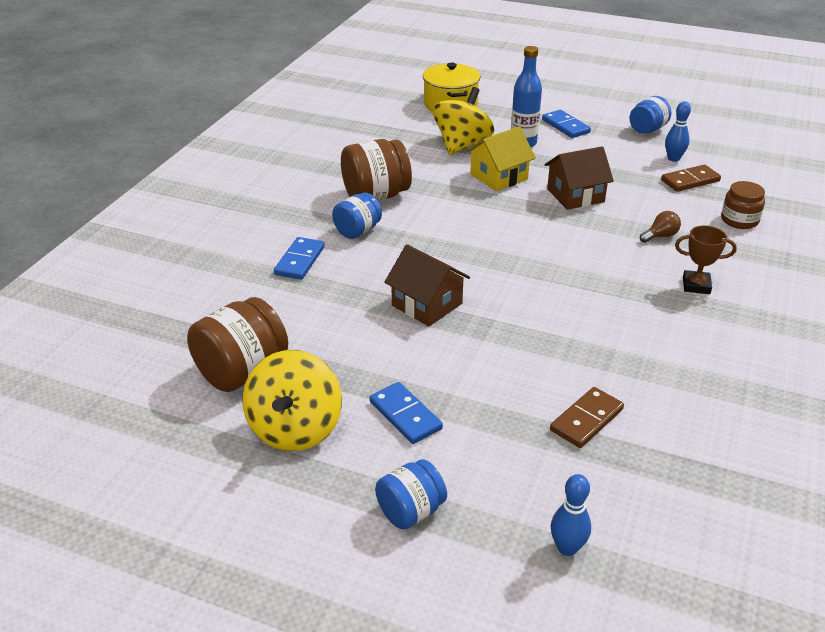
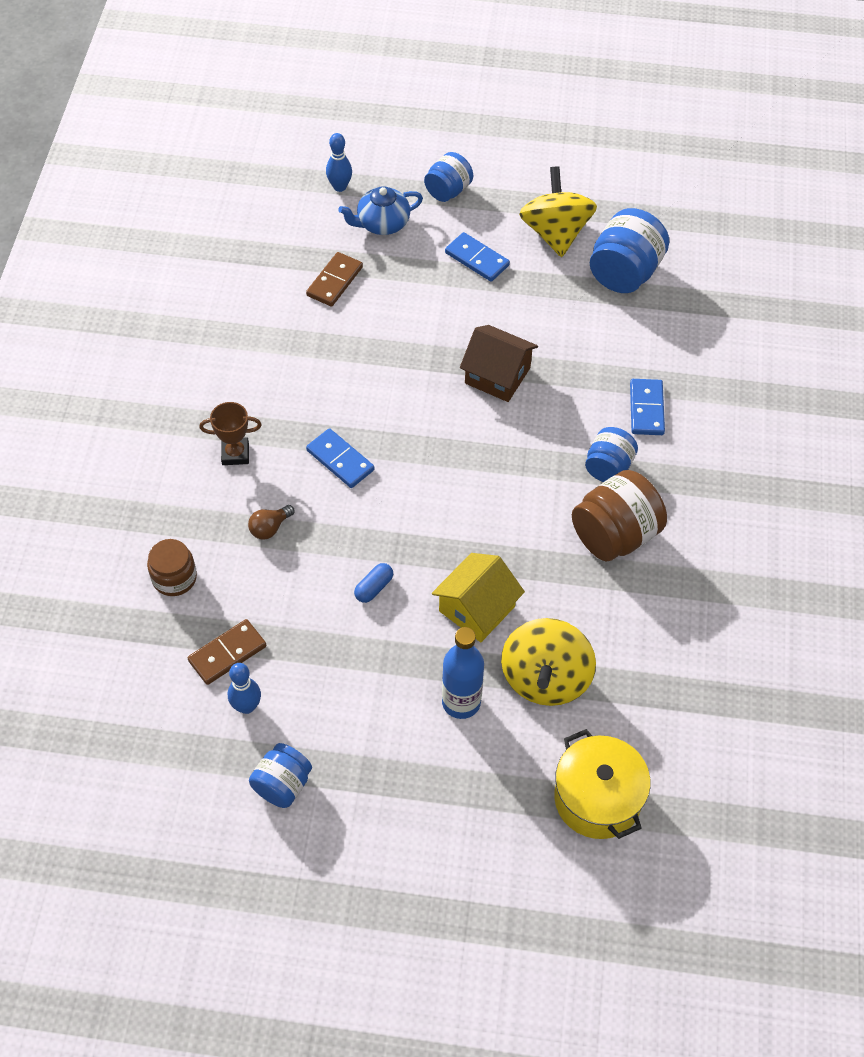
camera: 165 degrees right, 20 degrees up
(242, 372) = (624, 273): brown jar -> blue jar
(514, 481) = (382, 224): none -> blue teapot
(565, 126) = (407, 767): blue domino -> blue domino (340, 460)
(575, 195) = (374, 588): brown house -> blue capsule

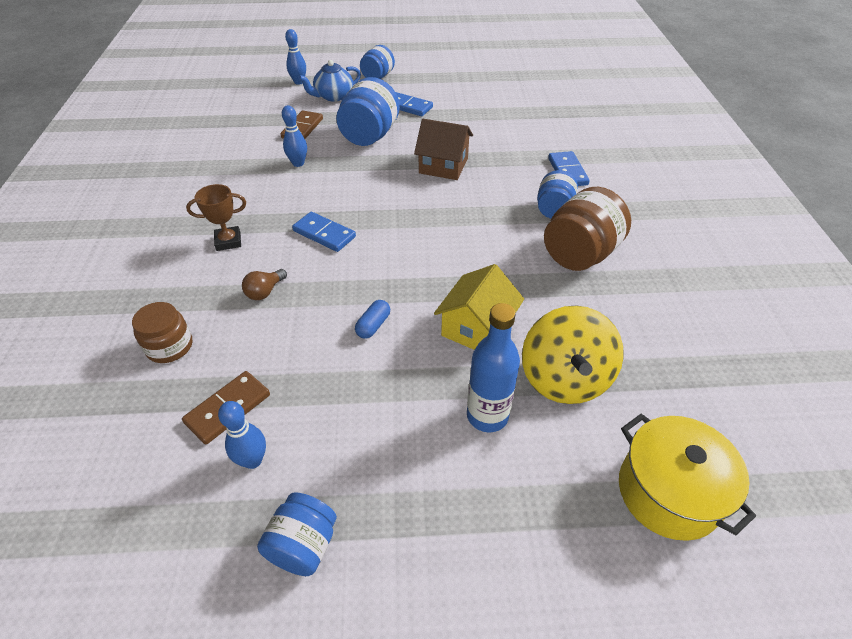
camera: 10 degrees left, 10 degrees down
(323, 344) = (298, 163): none -> blue bowling pin
(555, 233) = (460, 89): yellow spinning top -> none
(624, 273) = (517, 102): blue jar -> blue jar (369, 136)

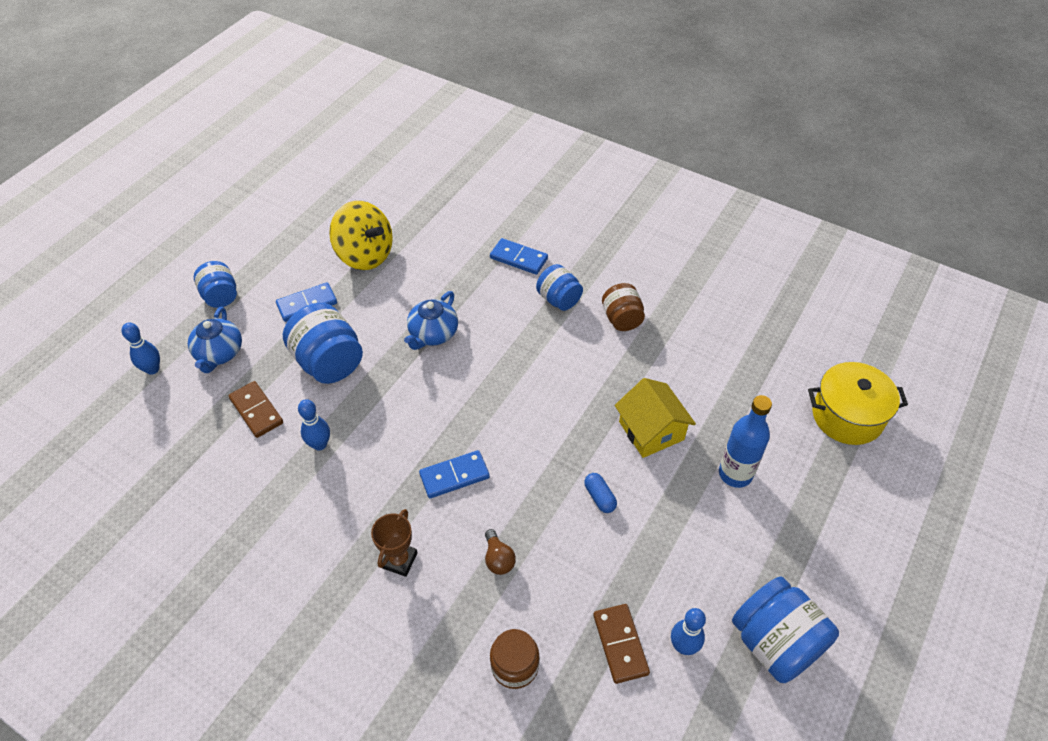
camera: 55 degrees left, 5 degrees up
(303, 545) = (775, 643): blue jar -> blue jar, size x1.62
(443, 166) = (433, 334): brown house -> blue teapot
(564, 378) = (732, 409): yellow spinning top -> yellow spinning top (365, 255)
(579, 254) = (622, 319): brown jar -> brown jar, size x0.62

